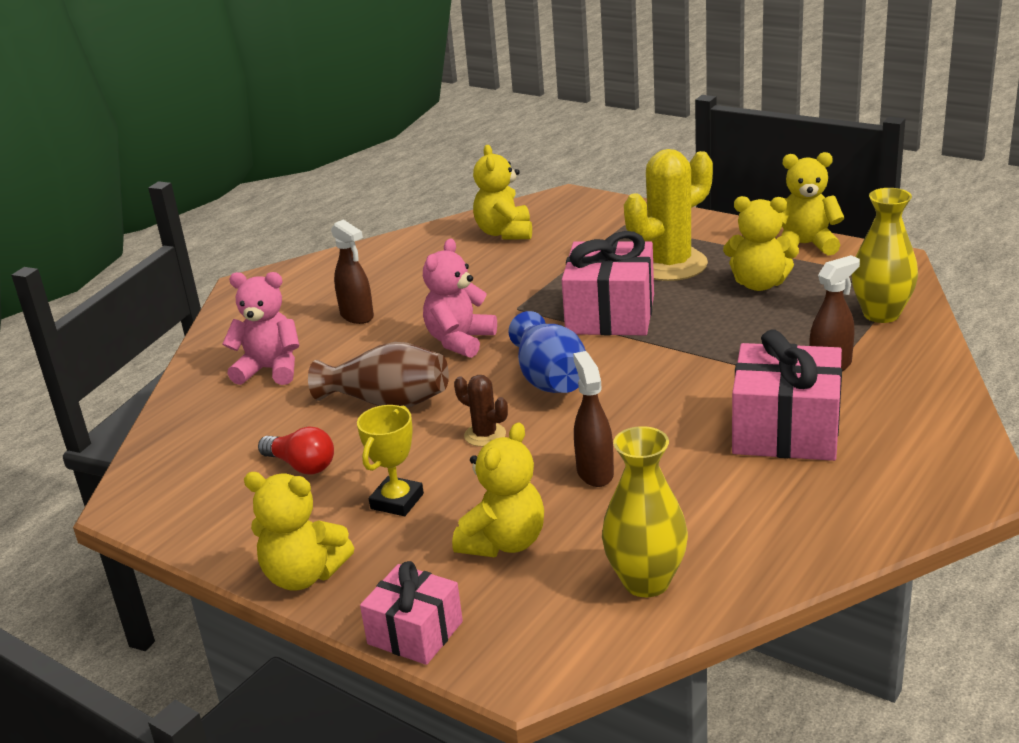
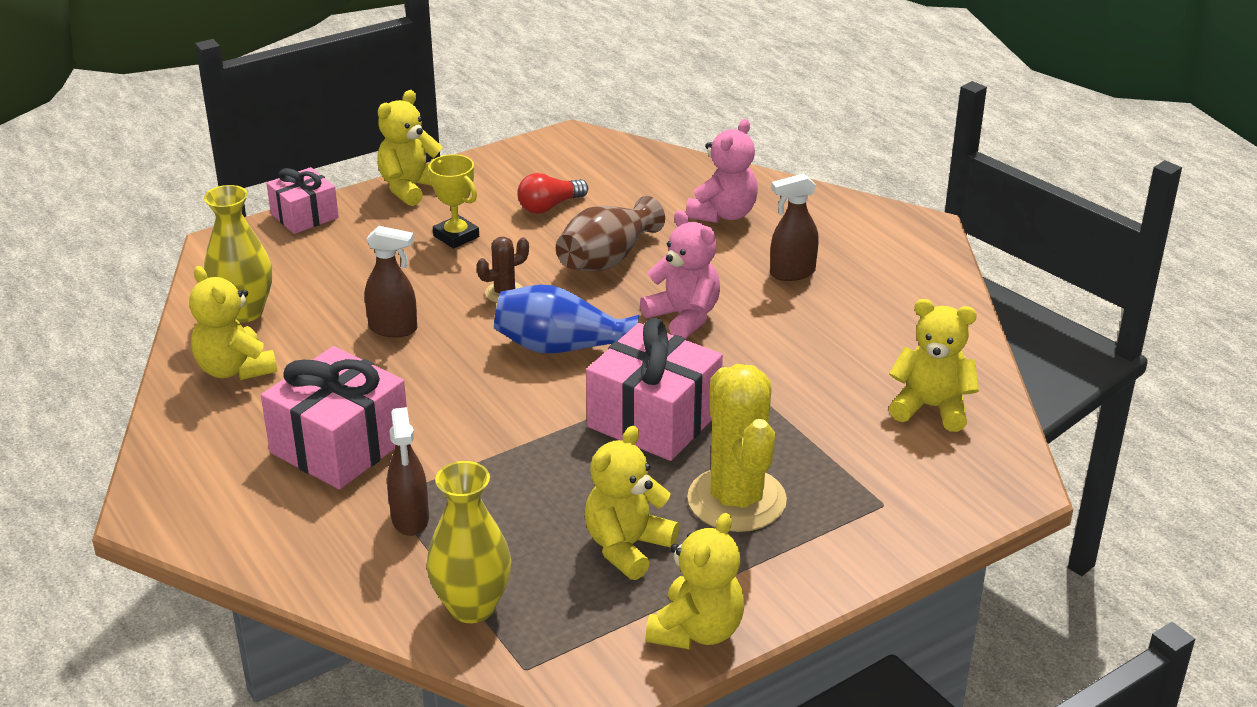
camera: 110 degrees right, 5 degrees up
(504, 542) = (355, 268): yellow teddy bear -> yellow teddy bear (235, 369)

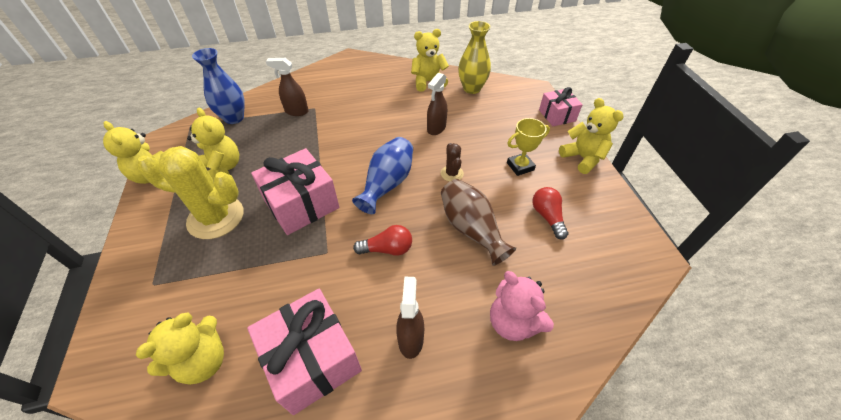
camera: 110 degrees right, 15 degrees up
(340, 445) = (357, 101): pink gift -> pink gift (313, 359)
(472, 607) = (234, 118): yellow vase -> blue vase
(684, 317) = (387, 249): pink teddy bear -> red light bulb

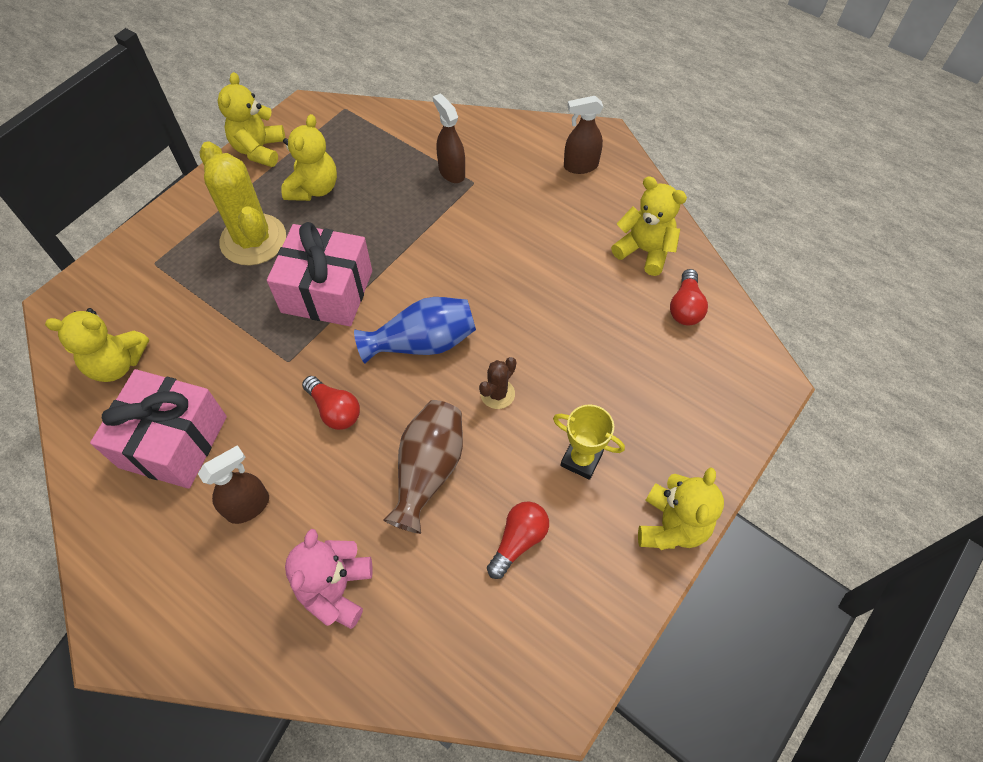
camera: 50 degrees right, 10 degrees up
(234, 118) = (388, 131): blue vase -> none
(436, 128) = (561, 324): brown spray bottle -> brown spray bottle (580, 166)
(472, 88) = (685, 307): yellow vase -> red light bulb
(557, 115) = (736, 444): pink gift -> none

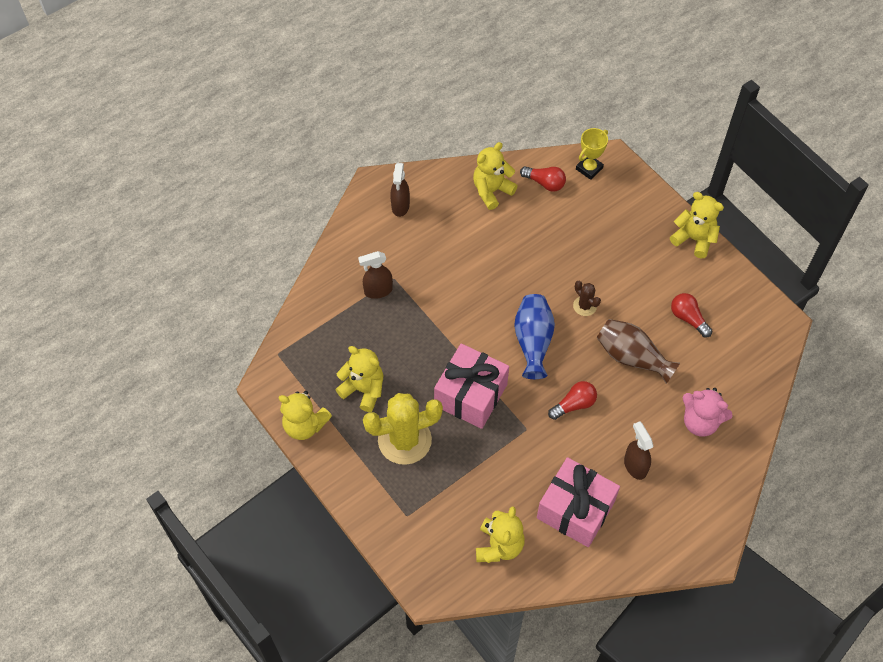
camera: 75 degrees left, 0 degrees up
(581, 459) = (642, 272): yellow trophy -> yellow trophy (589, 168)

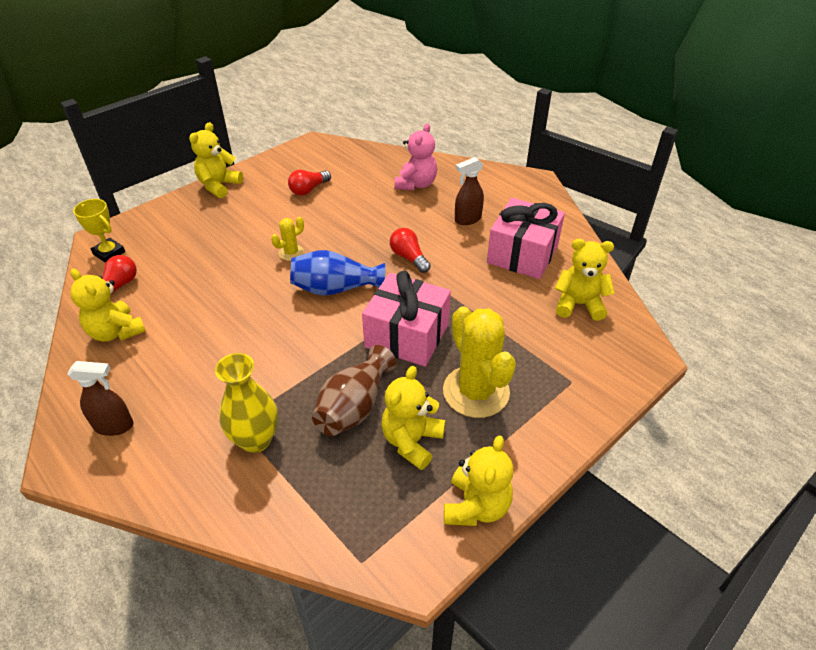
camera: 95 degrees left, 15 degrees down
(378, 291) = (256, 439): brown spray bottle -> yellow vase
(584, 306) = (291, 253): brown cactus -> yellow cactus
(632, 357) = (352, 222): brown vase -> brown vase (354, 406)

